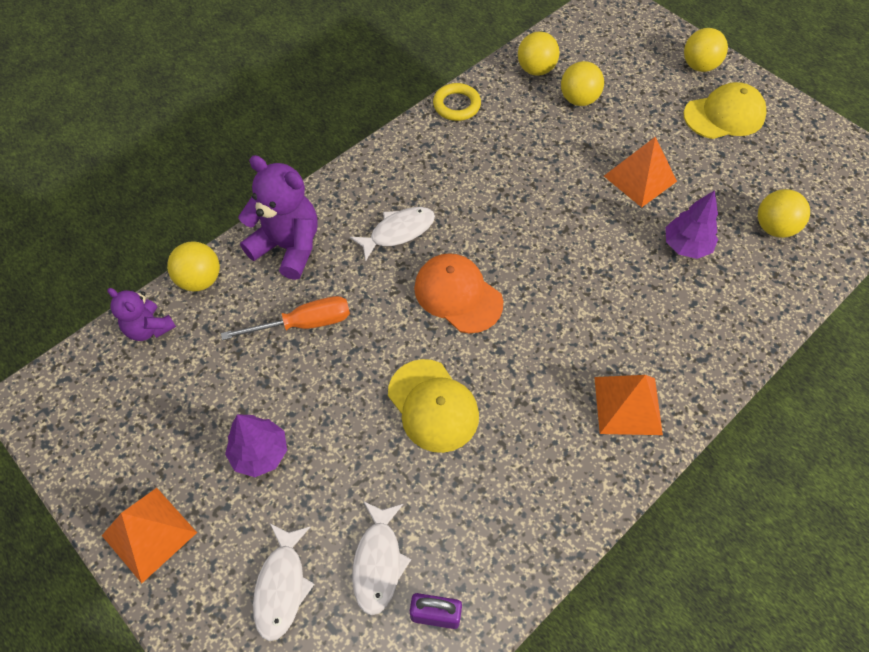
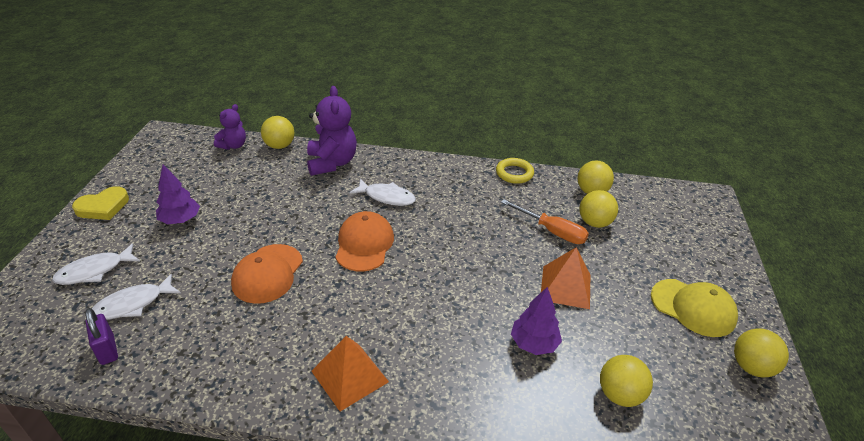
camera: 50 degrees right, 20 degrees down
(149, 328) = (233, 145): purple teddy bear -> purple teddy bear turned 150 degrees counterclockwise
(149, 534) = (103, 207): orange pyramid -> yellow heart
(304, 324) = (283, 193): orange screwdriver -> orange screwdriver (552, 231)
(433, 405) = (268, 273): yellow cap -> orange cap
(699, 66) = (720, 270): yellow ball -> yellow ball (751, 367)

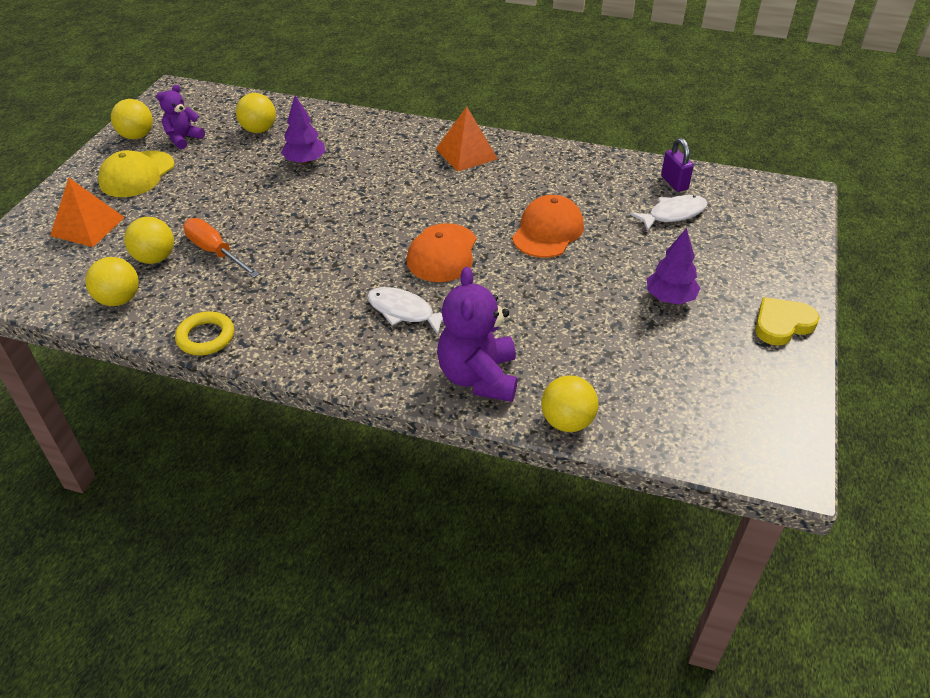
camera: 170 degrees left, 5 degrees up
(94, 271) = (733, 246): white fish -> none
(233, 145) = (646, 428): purple teddy bear -> purple teddy bear (183, 139)
(565, 287) = (244, 198): orange pyramid -> orange pyramid (88, 226)
(693, 307) = (137, 174): yellow cap -> yellow cap turned 105 degrees counterclockwise

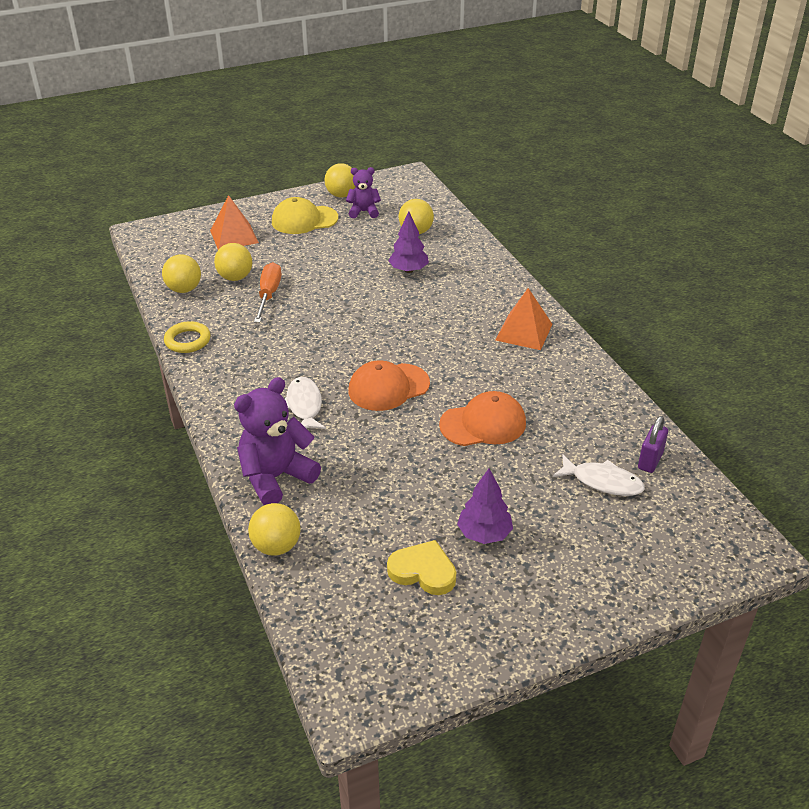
camera: 50 degrees right, 5 degrees down
(782, 324) = (534, 621): yellow heart -> yellow heart (423, 571)

